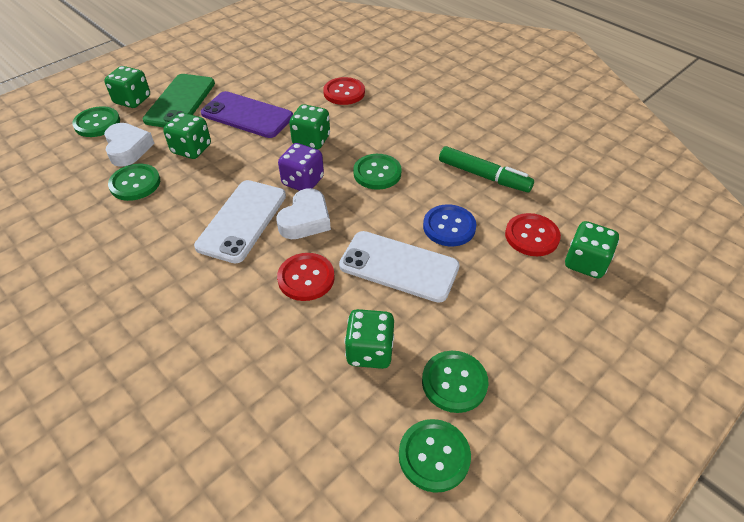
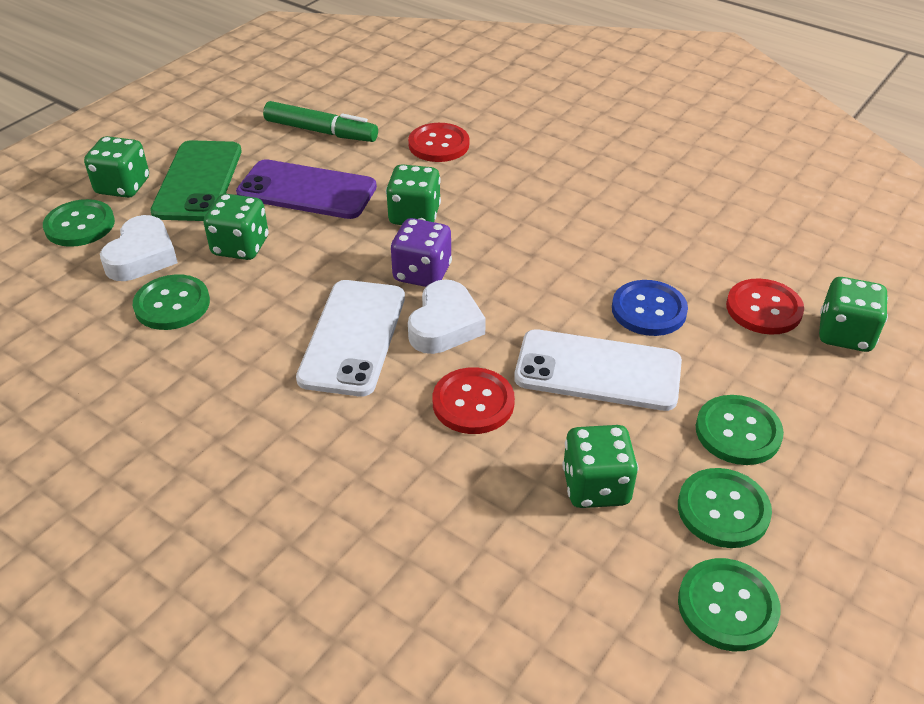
camera: 10 degrees left, 5 degrees down
(128, 148) = (142, 256): white heart -> white heart turned 45 degrees clockwise
(377, 173) = (524, 250): green button -> green button (738, 432)
(484, 176) = (673, 237): green marker -> green marker (321, 131)

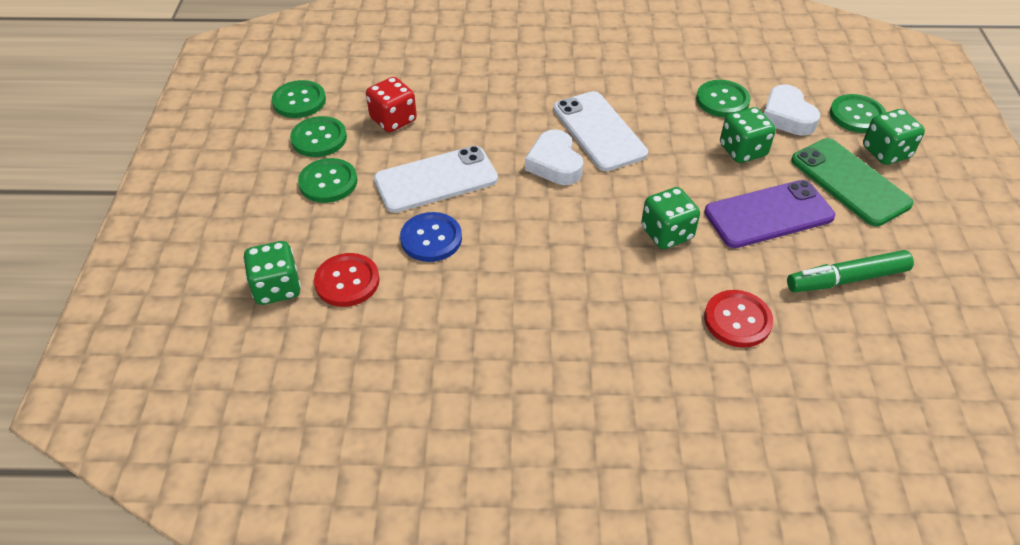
camera: 145 degrees right, 5 degrees up
(422, 273) = (607, 190): purple dice -> none
(473, 403) = (493, 129): red button -> none
(596, 487) = (393, 120): green dice -> red dice

